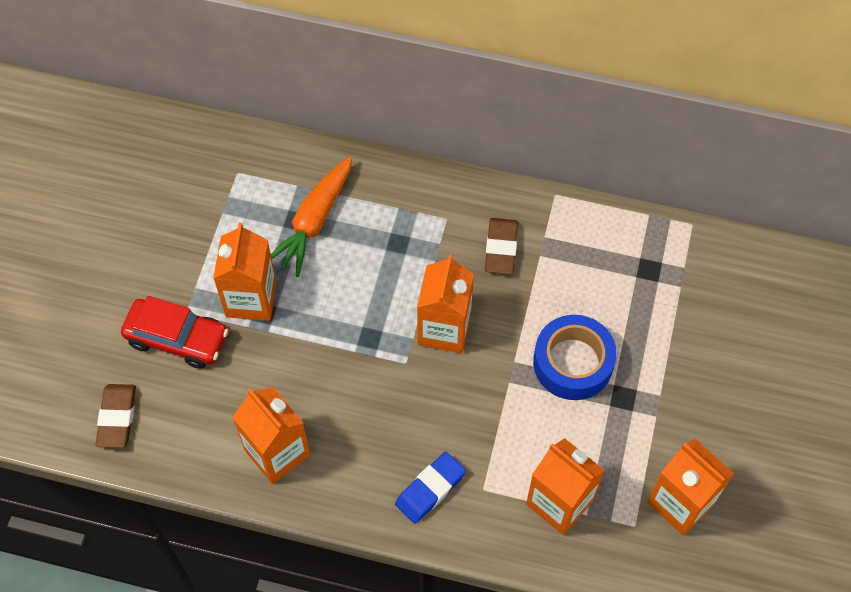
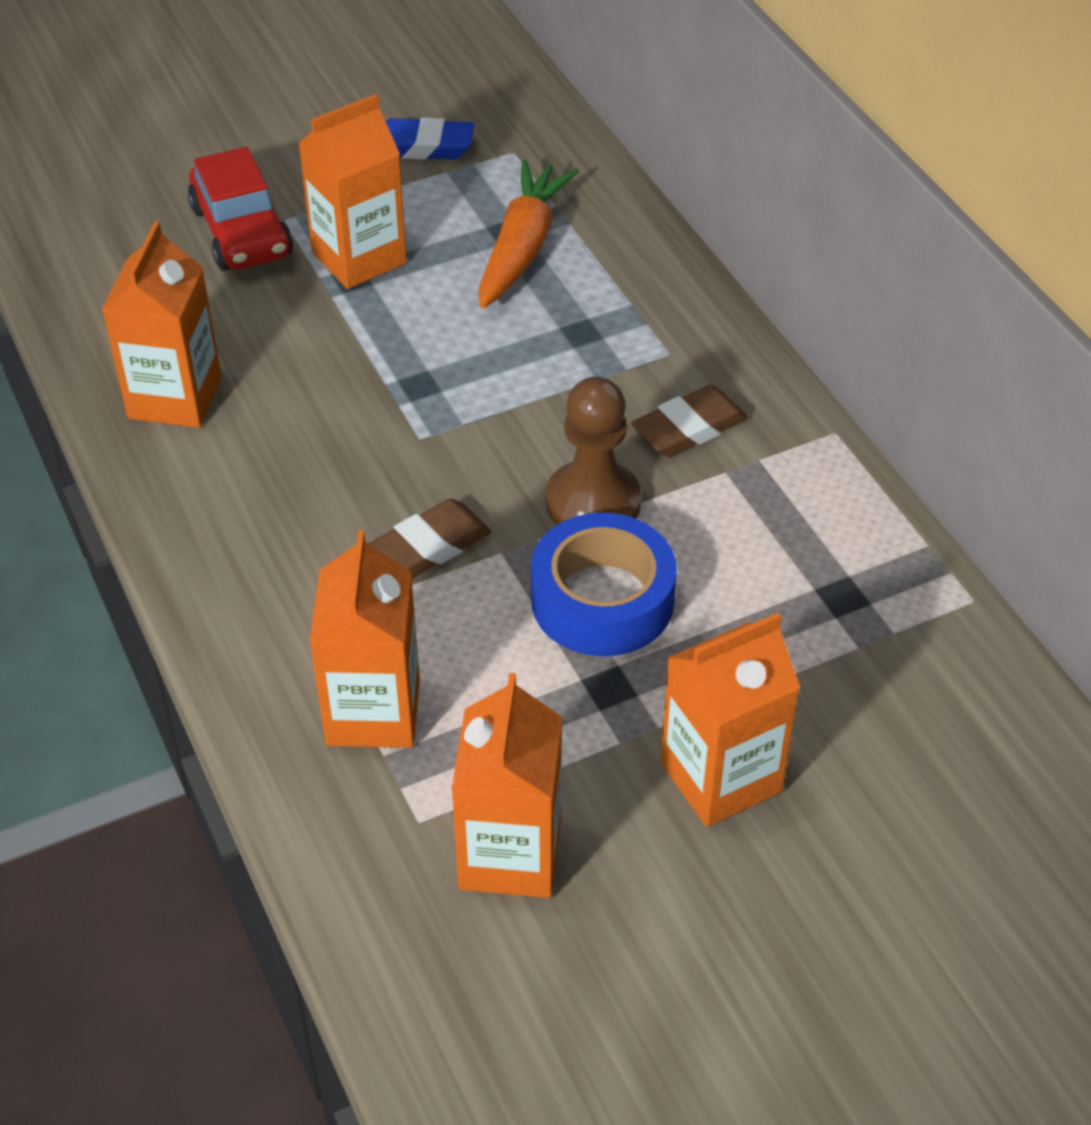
camera: 50 degrees right, 15 degrees down
(117, 417) = (91, 246): brown eraser -> brown eraser (429, 546)
(314, 222) = (522, 247): orange carrot -> orange carrot turned 120 degrees clockwise
(430, 489) = (262, 567): blue eraser -> blue eraser (423, 146)
(444, 329) = (508, 444): orange carton -> orange carton (720, 777)
(512, 322) = (593, 502): none -> brown pawn

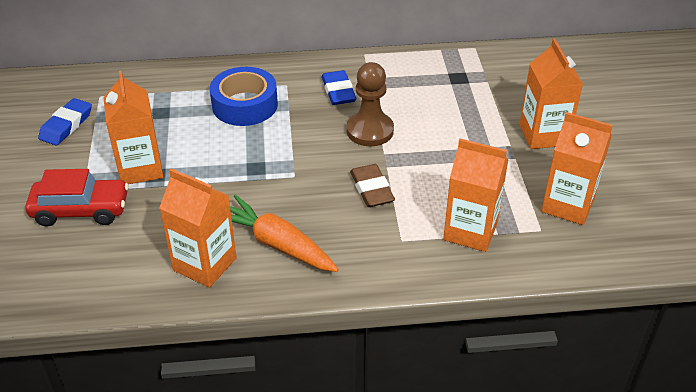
camera: 70 degrees left, 5 degrees down
(522, 247) = (177, 110): orange carrot -> orange carrot (276, 244)
(602, 600) = (431, 143): blue tape -> blue tape (245, 105)
(688, 428) = (338, 91): brown eraser -> blue eraser

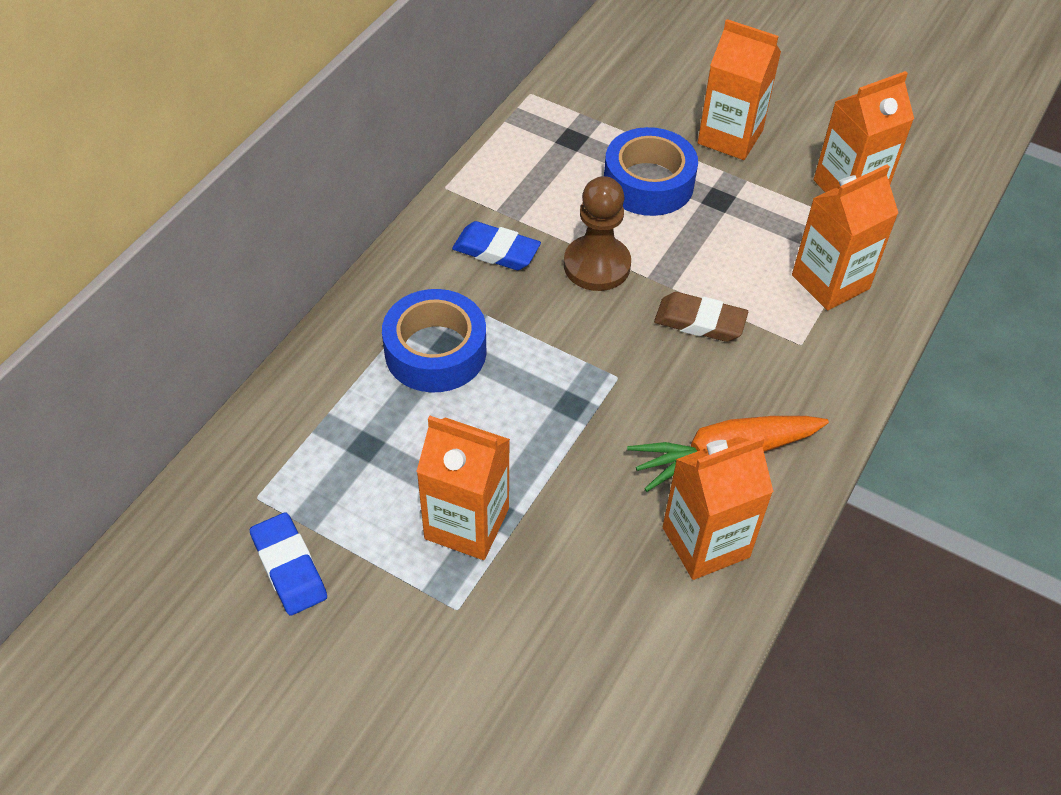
camera: 55 degrees left, 10 degrees up
(81, 210) = (496, 629): red car -> none
(460, 120) = (648, 183): none -> blue tape

